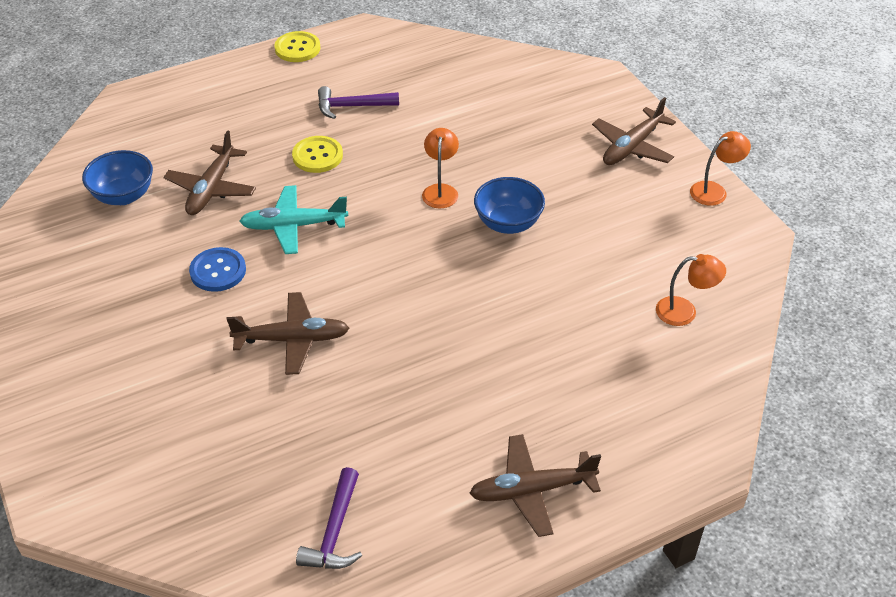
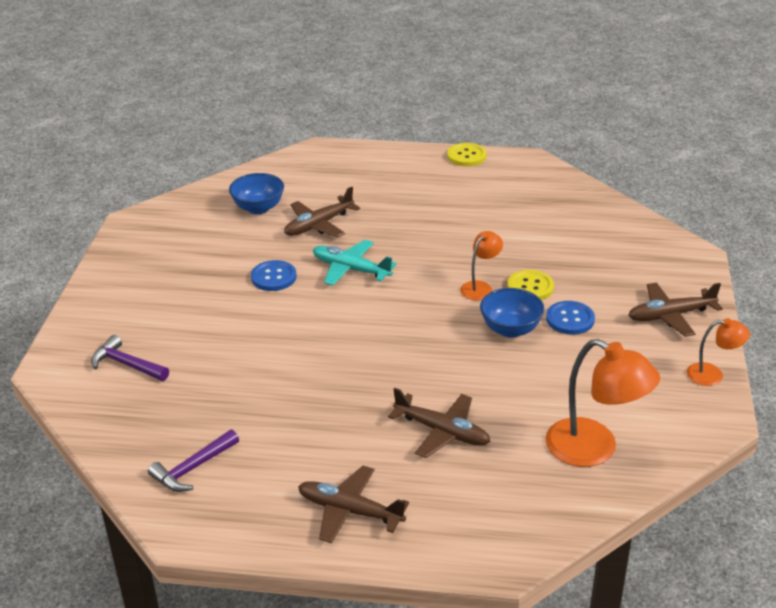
camera: 35 degrees right, 10 degrees down
(292, 339) = (280, 339): brown plane -> brown plane (442, 431)
(317, 156) = (412, 231): yellow button -> yellow button (530, 287)
(352, 106) = (469, 208): purple hammer -> purple hammer (127, 364)
(551, 189) = (570, 319): none -> blue button
(685, 311) = (594, 449): orange lamp -> orange lamp, size x1.84

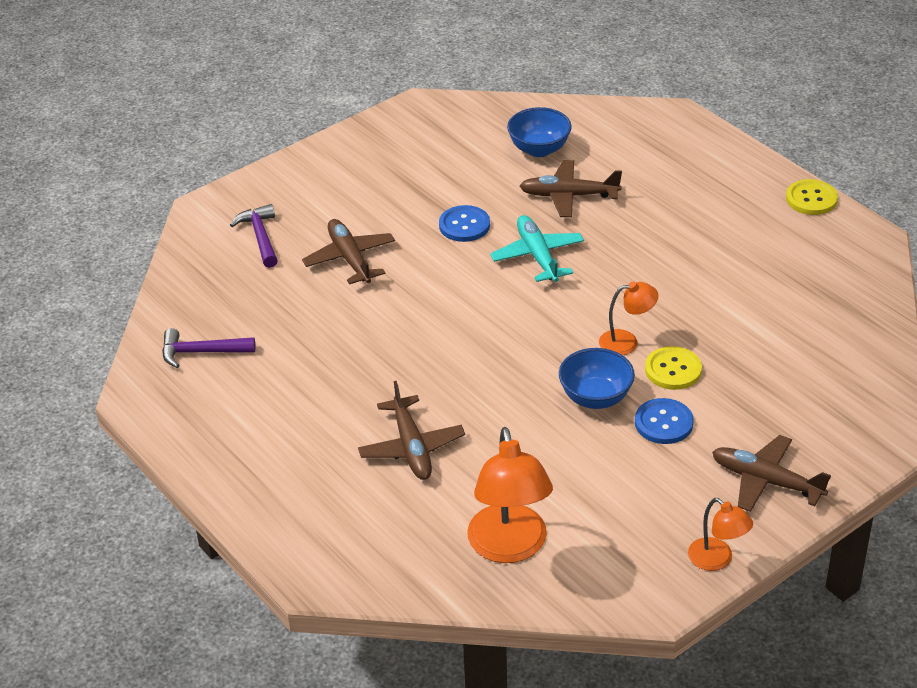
camera: 45 degrees right, 5 degrees up
(350, 511) = (261, 461): brown plane -> brown plane (350, 259)

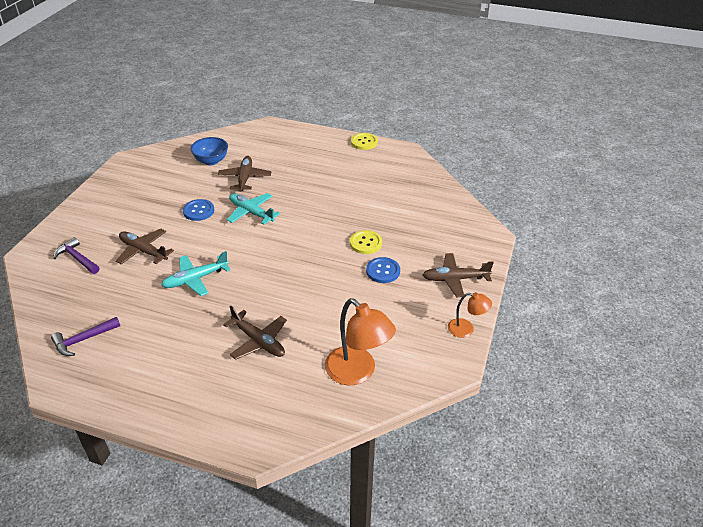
camera: 35 degrees left, 0 degrees up
(390, 327) = (195, 279): none -> turquoise plane
(569, 196) = (245, 178): brown plane -> brown plane turned 120 degrees clockwise
(595, 398) = (338, 272): blue bowl -> none
(626, 342) = (331, 238): orange lamp -> none

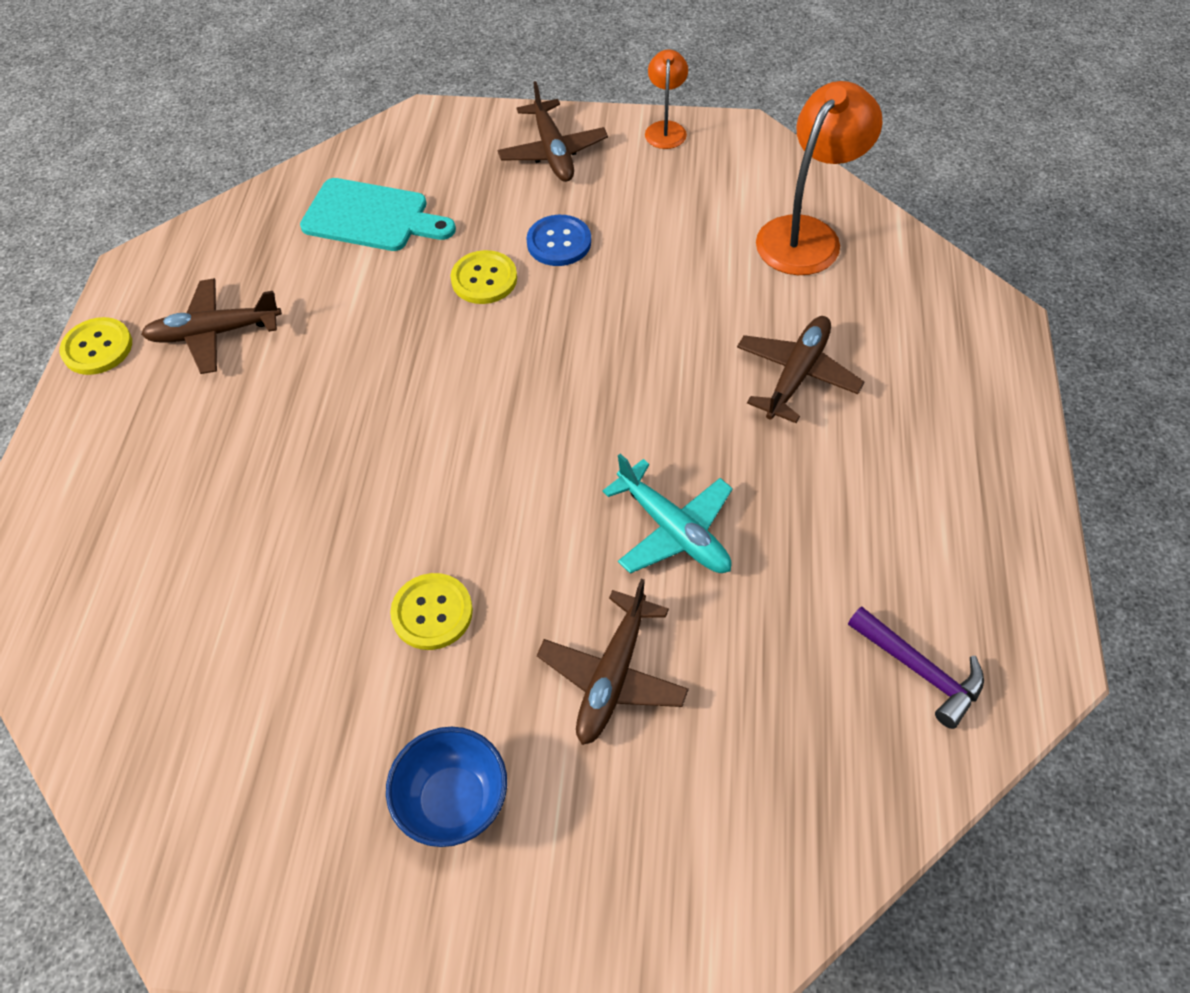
camera: 100 degrees left, 15 degrees up
(77, 258) = (684, 825): purple hammer -> none
(198, 211) = (432, 613): blue button -> yellow button
(211, 161) = (196, 665): blue bowl -> blue bowl (453, 801)
(245, 178) = (275, 555): brown plane -> brown plane (215, 333)
(251, 213) = (420, 497): turquoise plane -> none
(419, 213) = (372, 217): none -> turquoise cutting board

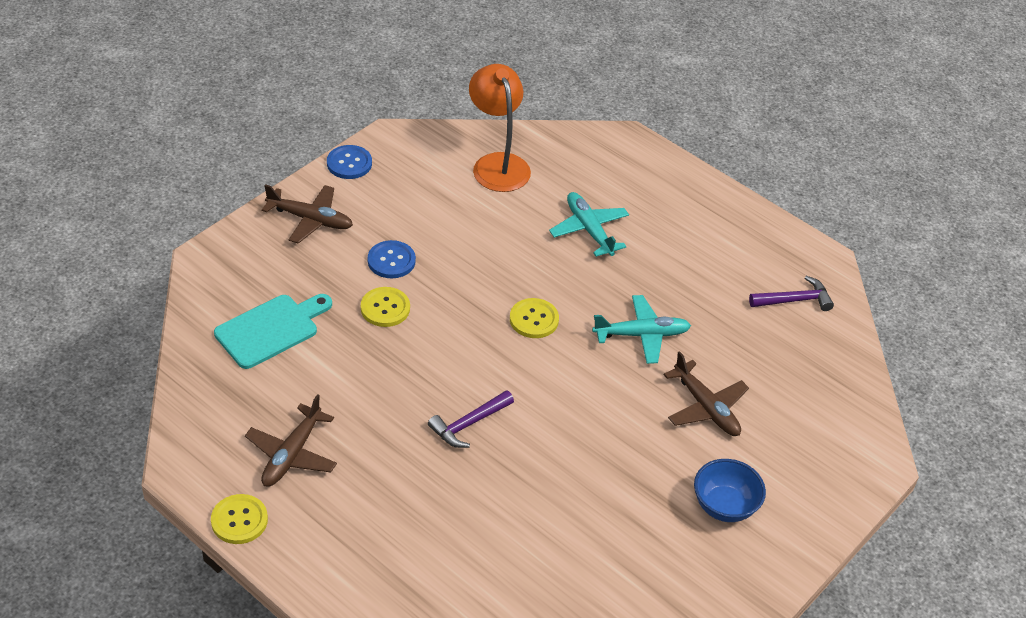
camera: 60 degrees left, 10 degrees down
(375, 449) = (469, 424): none -> purple hammer
(432, 613) = (606, 457): yellow button -> yellow button (534, 319)
(666, 129) = (349, 163): orange lamp -> blue button
(796, 375) = (589, 230): brown plane -> turquoise plane

